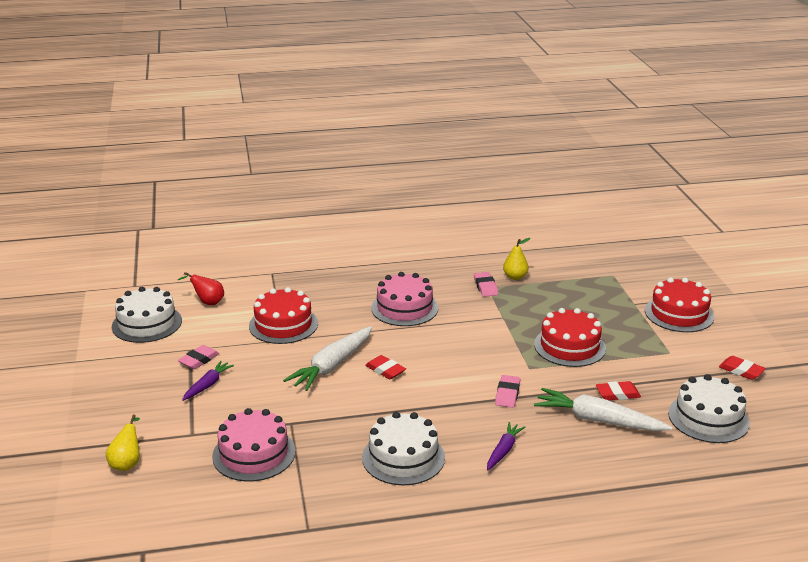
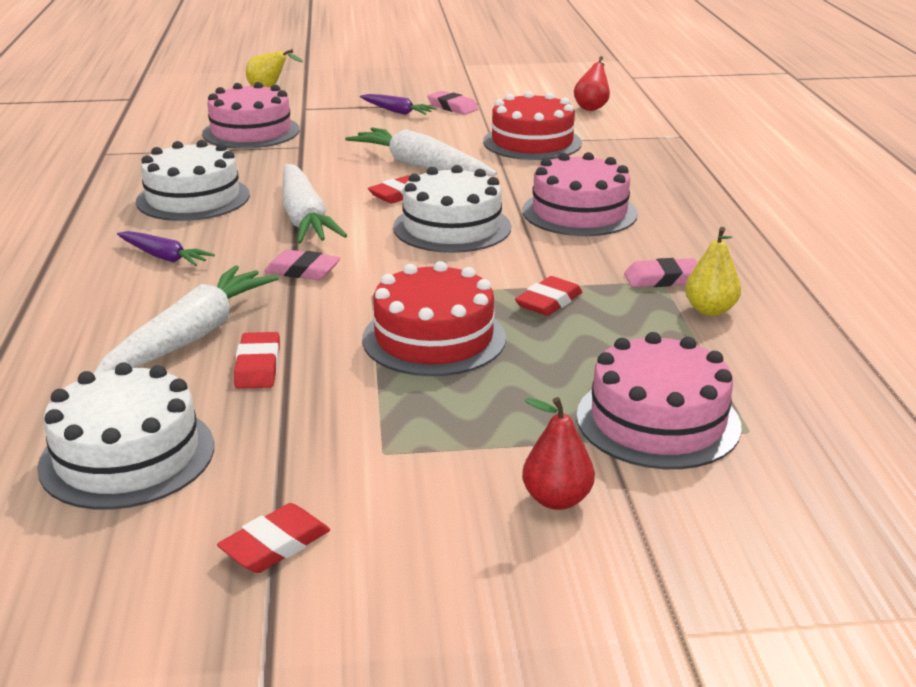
camera: 95 degrees right, 0 degrees up
(147, 323) = (539, 85): white cake -> white cake (452, 227)
(430, 403) = (304, 218): none -> white carrot
(520, 316) = (548, 302): none -> red eraser
(615, 292) = (658, 420): none -> pink cake
(679, 314) = (557, 499): red cake -> red pear

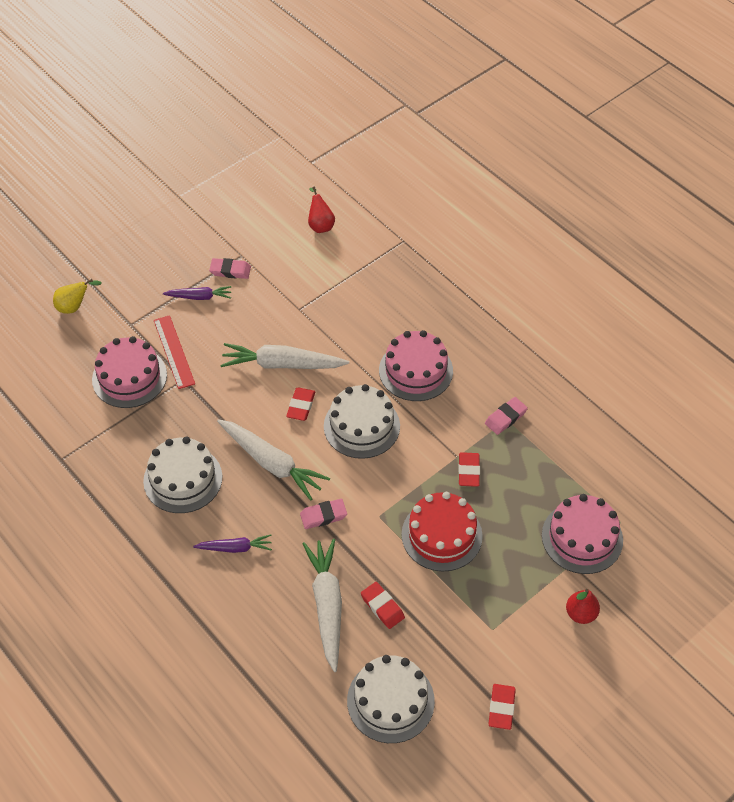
camera: 35 degrees left, 25 degrees up
(319, 131) = (174, 351): none -> red ruler
(532, 142) = (322, 296): red cake -> none
(710, 310) = (546, 434): yellow pear -> none

